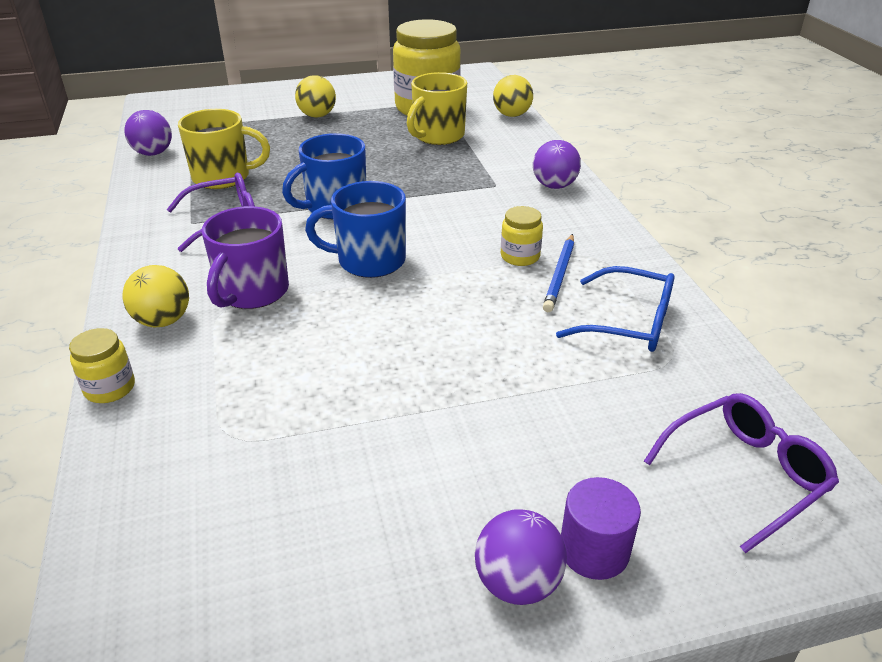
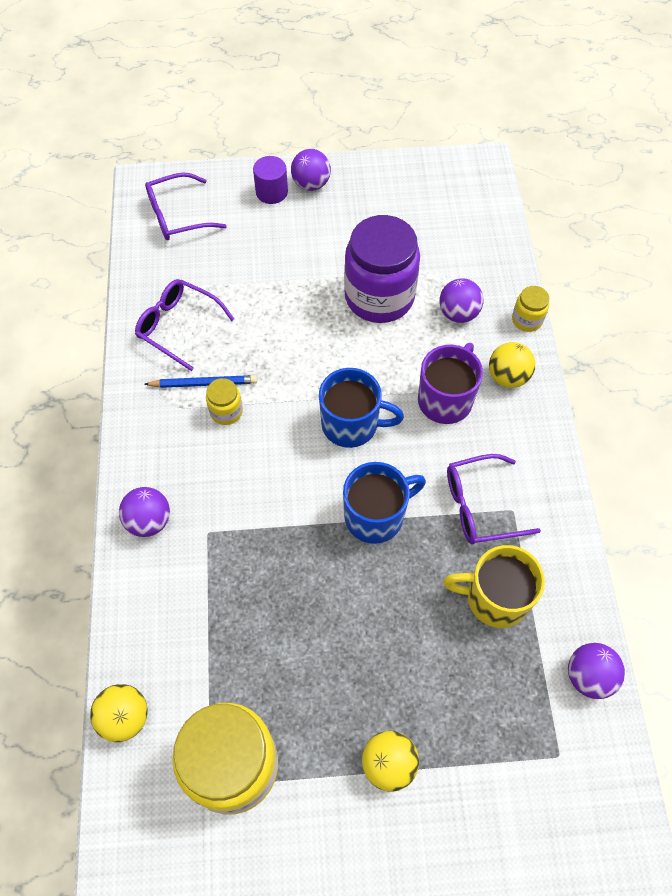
camera: 170 degrees left, 25 degrees up
(219, 384) = (458, 313): none -> purple ball
(346, 391) = (379, 297): none -> purple jar
(438, 136) = (239, 666): yellow mug -> none
(560, 275) = (204, 383): blue pencil -> blue pencil turned 60 degrees clockwise
(629, 323) = (178, 326): blue glasses -> purple glasses

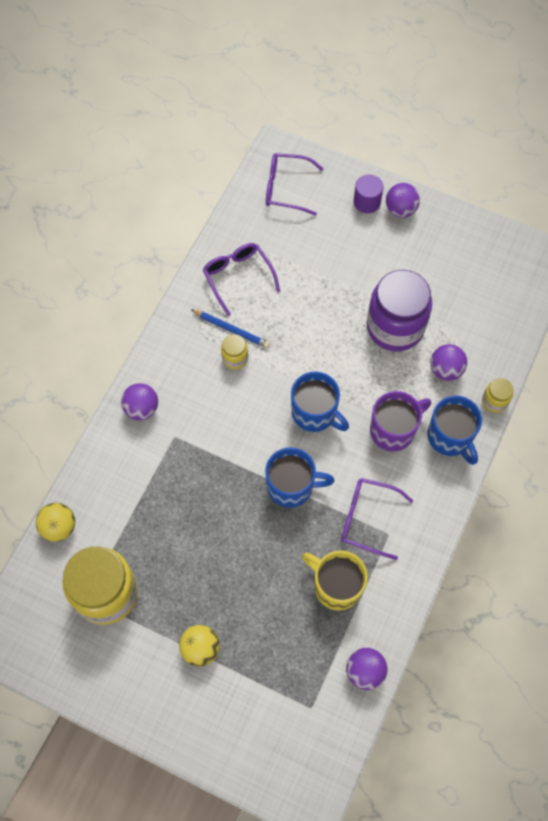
camera: 30 degrees right, 5 degrees up
(507, 377) = (450, 437): yellow ball -> blue mug

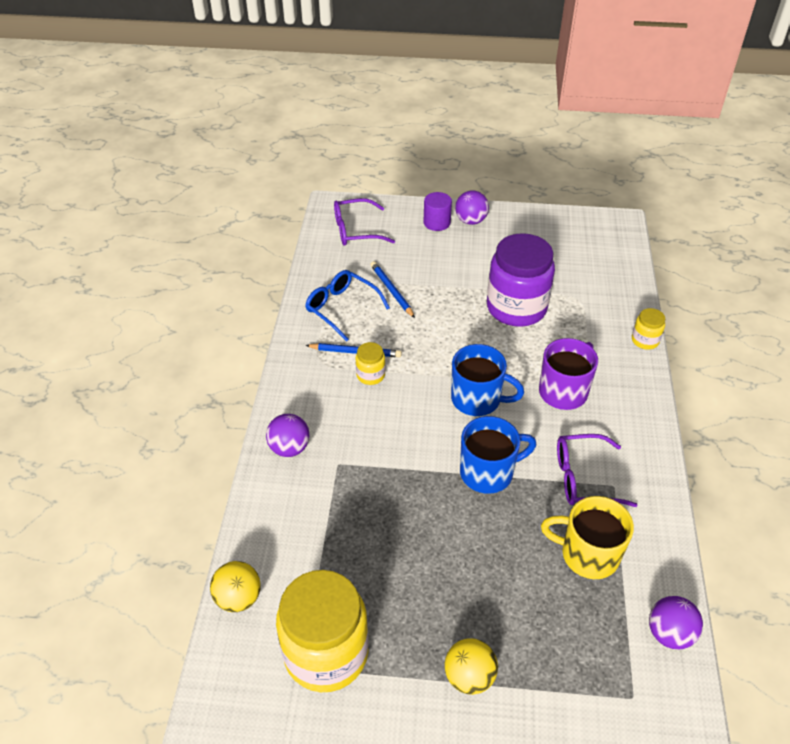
camera: 20 degrees left, 20 degrees down
(238, 277) = (341, 308): purple glasses -> blue glasses
(290, 271) = (391, 291): none -> blue pencil
(445, 370) = (584, 328): purple ball -> none
(450, 437) = (622, 381): blue mug -> none

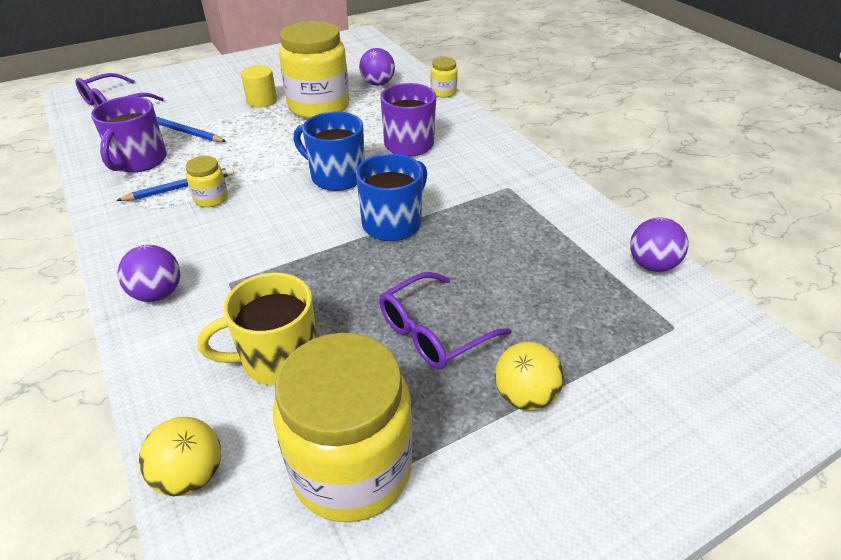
camera: 35 degrees left, 5 degrees down
(341, 308) = (139, 161): blue glasses -> purple mug
(437, 222) = (197, 77): purple cylinder -> none
(471, 221) = (229, 67): purple ball -> purple ball (378, 84)
(472, 278) = (262, 101): none -> yellow cylinder
(477, 399) = (336, 176): blue mug -> blue mug turned 135 degrees counterclockwise
(516, 307) = (319, 106): purple jar -> yellow jar
(584, 478) = (480, 192): purple glasses -> purple glasses (433, 332)
(588, 554) = (534, 242): yellow mug -> yellow mug (278, 358)

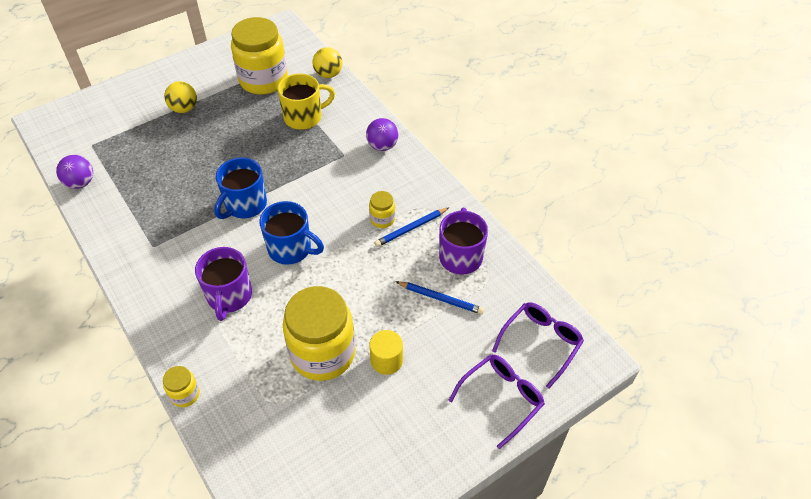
camera: 175 degrees right, 10 degrees up
(378, 84) = (261, 409): purple ball -> none
(433, 332) = (224, 134): purple glasses -> purple glasses (501, 398)

